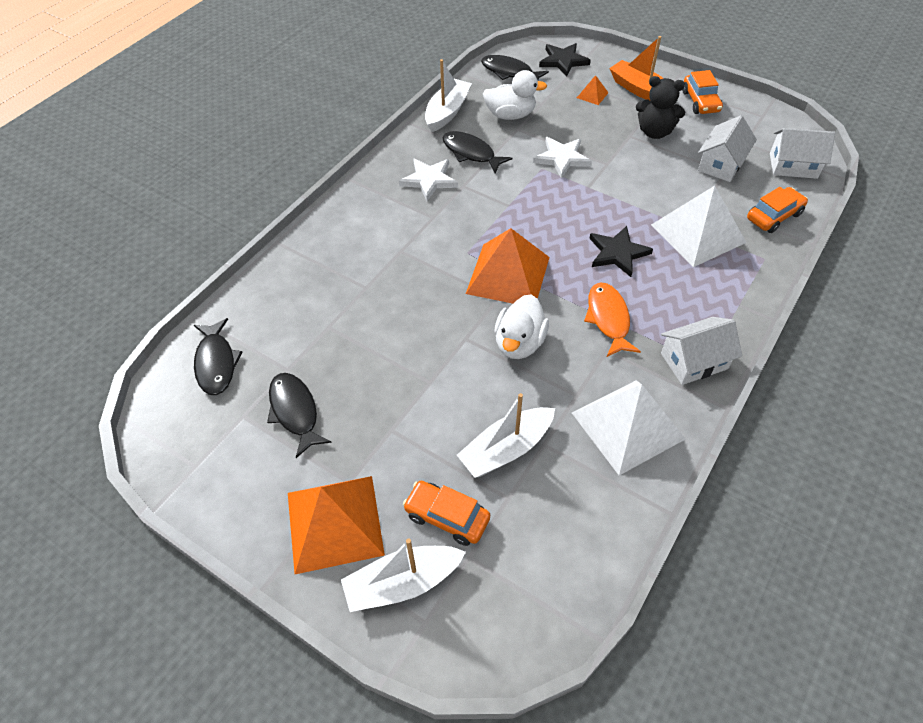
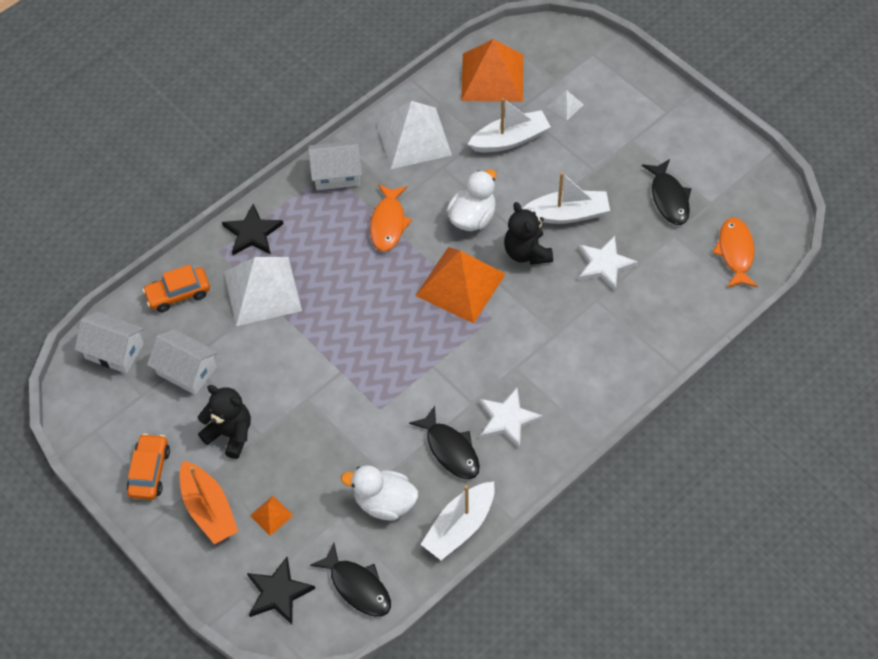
camera: 165 degrees left, 5 degrees up
(216, 363) = (735, 252): black fish -> orange fish
(334, 523) = (644, 117): orange pyramid -> orange pyramid (492, 77)
(402, 583) = (603, 75): white boat -> white boat (567, 214)
(447, 517) = (565, 105): orange car -> white pyramid
(448, 318) = (527, 252): none -> black teddy bear
(562, 158) = (352, 418): white star -> white star (604, 264)
(617, 253) = (349, 286): black star -> black star (252, 233)
(721, 164) = (186, 370): white house -> white house turned 75 degrees clockwise

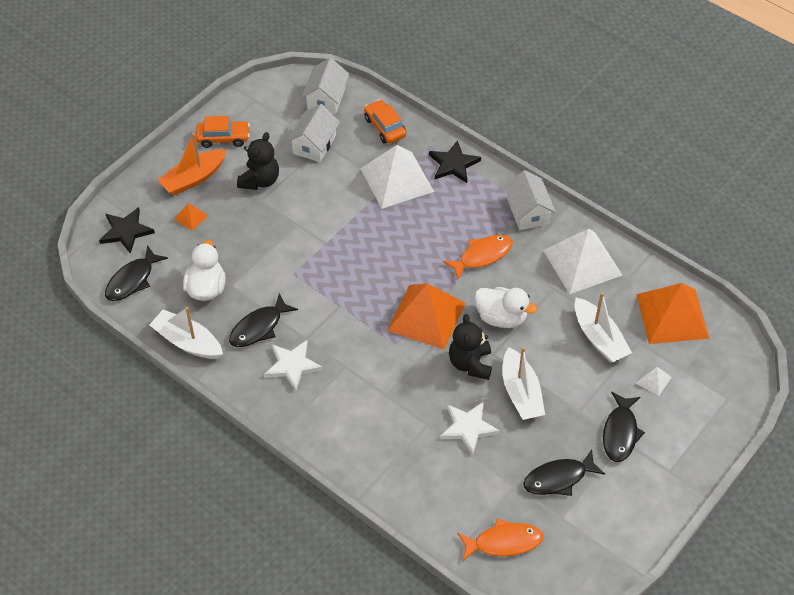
camera: 80 degrees right, 5 degrees down
(388, 223) = (482, 256): orange fish -> orange fish turned 150 degrees clockwise
(527, 252) = (470, 364): black teddy bear -> black teddy bear turned 60 degrees counterclockwise
(622, 141) = (620, 432): none -> black fish

